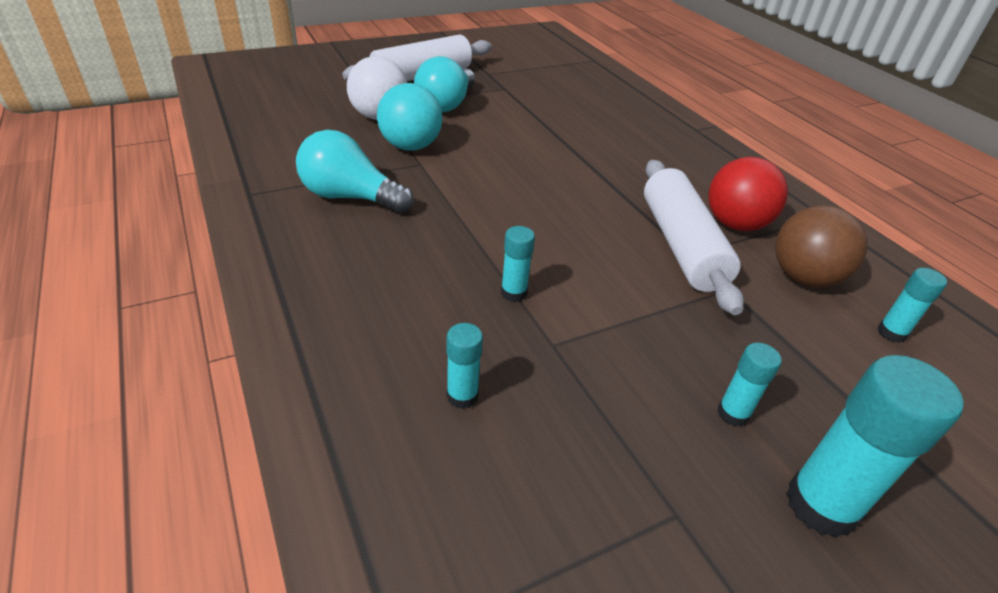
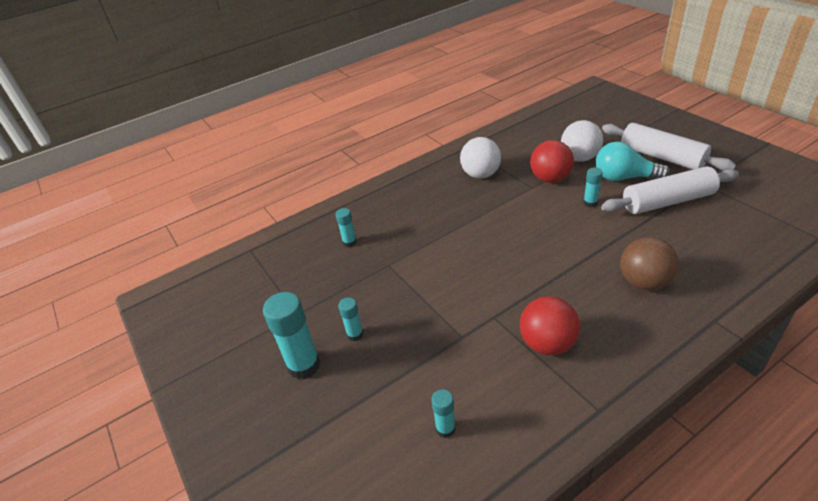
camera: 90 degrees right, 0 degrees up
(350, 197) = (480, 174): turquoise light bulb -> white ball
(410, 146) = (550, 179): turquoise ball -> red ball
(513, 293) = (422, 245): turquoise glue stick -> turquoise glue stick (590, 203)
(681, 245) = (502, 312): white rolling pin -> white rolling pin (667, 201)
(803, 277) = (493, 382): brown ball -> brown ball (644, 282)

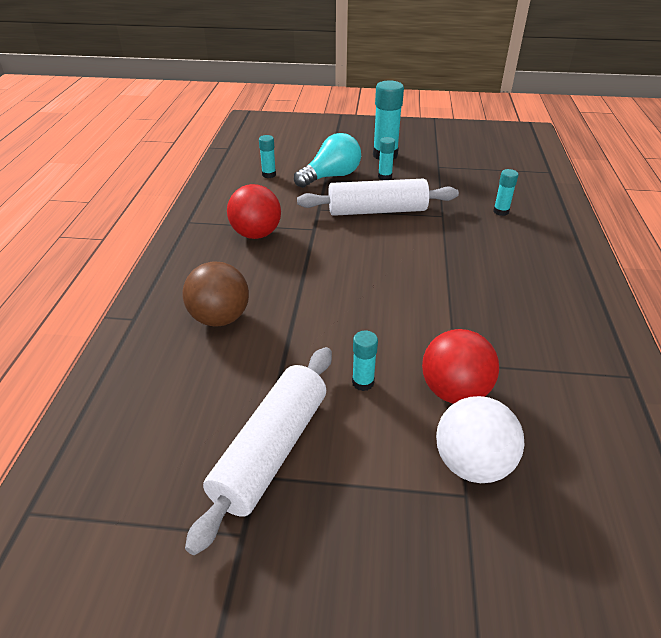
camera: 125 degrees right, 0 degrees up
(480, 174) = (535, 343): white ball -> none
(624, 178) = (368, 462): turquoise light bulb -> turquoise light bulb (331, 176)
(662, 157) = (358, 568): white rolling pin -> white rolling pin (377, 211)

